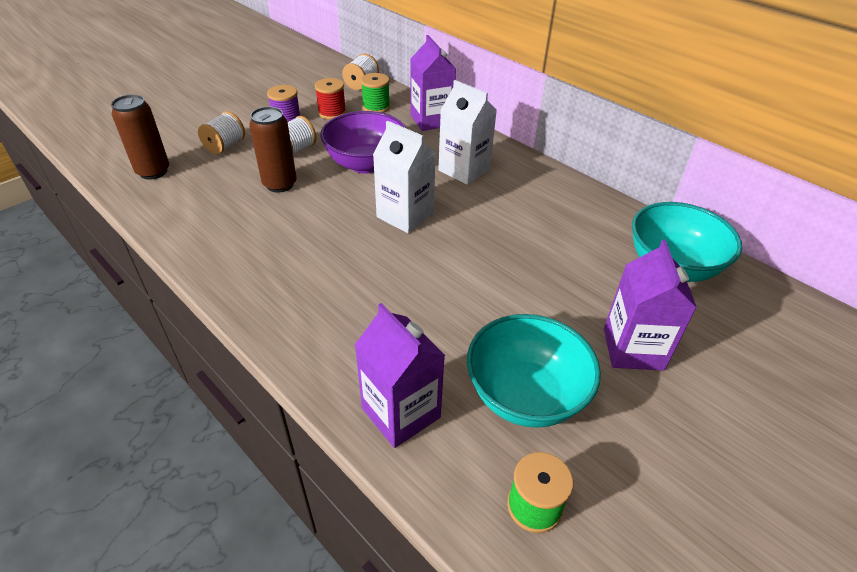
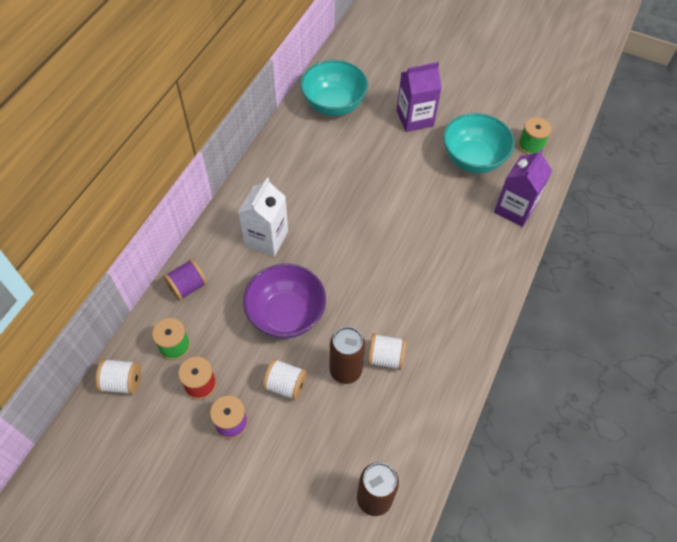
camera: 110 degrees left, 15 degrees up
(225, 146) = (303, 457): white spool -> white spool (385, 357)
(405, 215) = (346, 261): white carton -> none
(431, 120) = (187, 287): purple carton -> purple spool

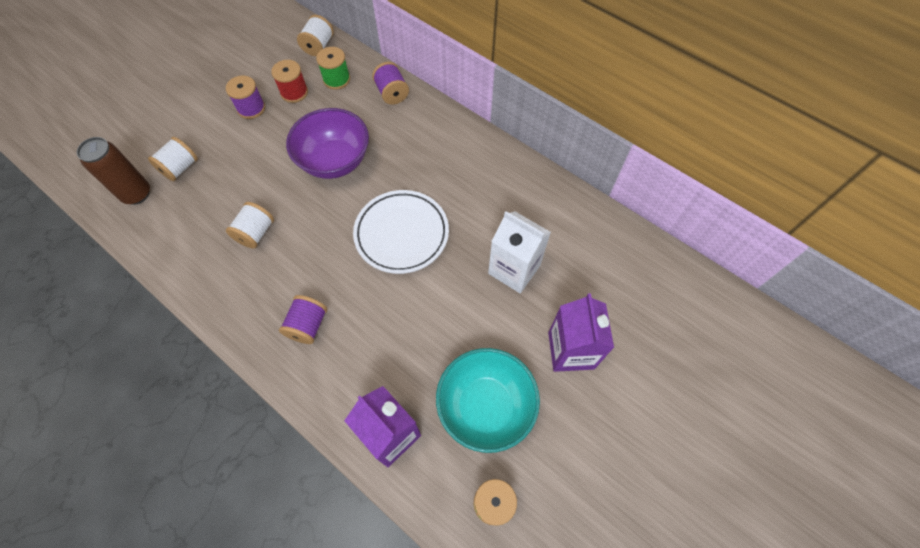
camera: 105 degrees right, 5 degrees up
(266, 238) = (426, 159): white carton -> white carton (514, 269)
(285, 385) = (266, 149): white spool -> white spool (180, 168)
(333, 104) = (608, 257): turquoise bowl -> none
(345, 370) = (258, 197): brown can -> none
(352, 239) = (401, 234): none -> white plate
(457, 285) = (308, 325): none -> purple spool

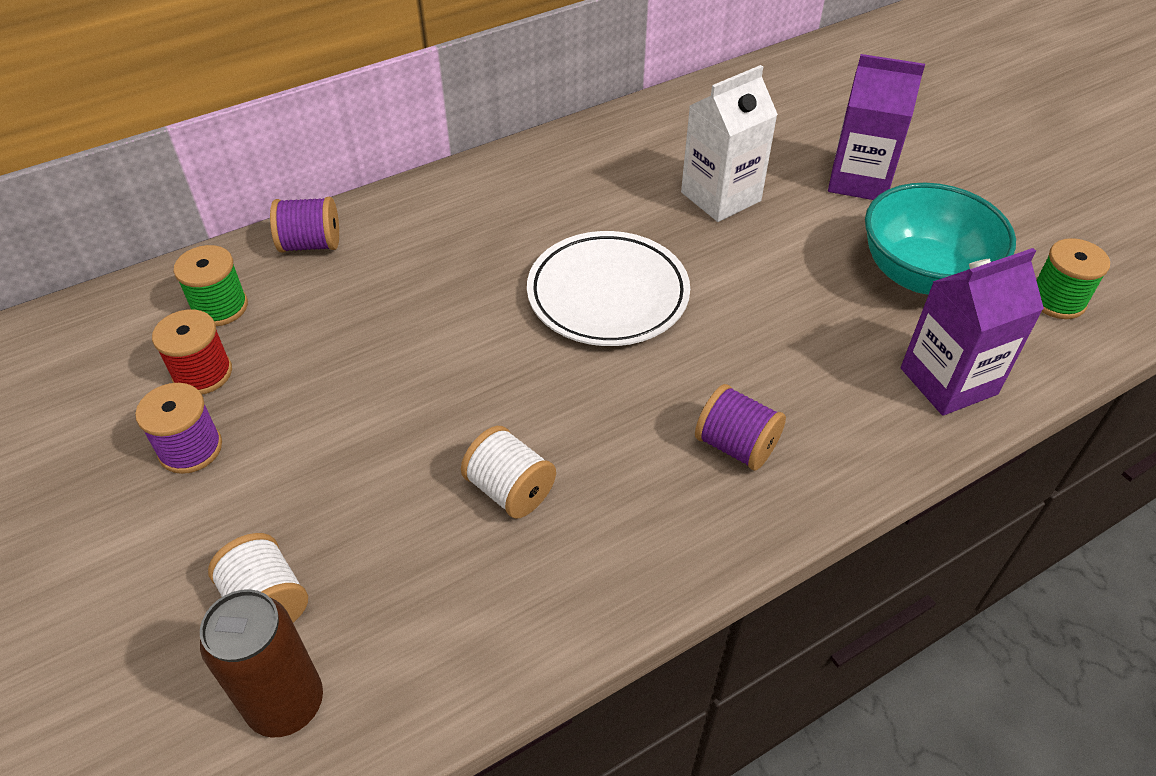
camera: 70 degrees left, 15 degrees down
(318, 46) = (112, 316): white spool -> none
(335, 161) = (411, 346): purple bowl -> none

